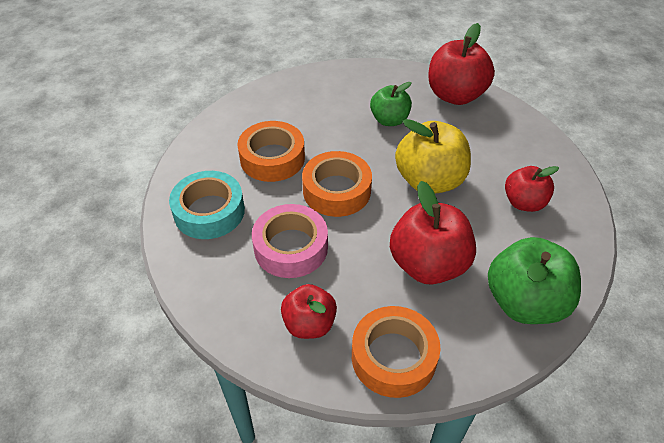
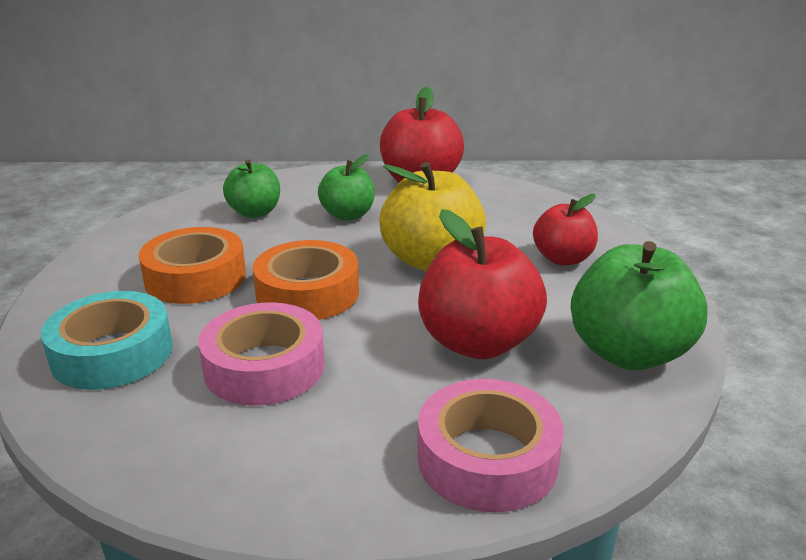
camera: 20 degrees left, 20 degrees down
(309, 324) = (334, 451): red apple -> none
(327, 102) = (255, 212): none -> green apple
(393, 357) = (487, 458): orange tape -> pink tape

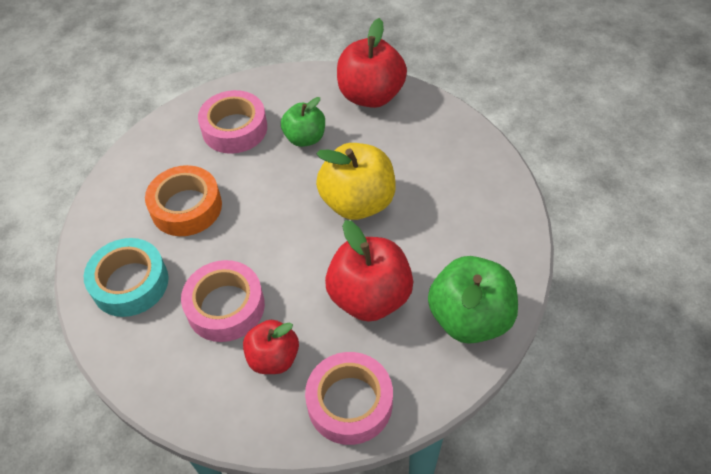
camera: 10 degrees right, 25 degrees up
(255, 212) = (234, 129): green apple -> pink tape
(307, 293) = (262, 232): orange tape -> none
(563, 259) = (456, 209): red apple -> red apple (273, 358)

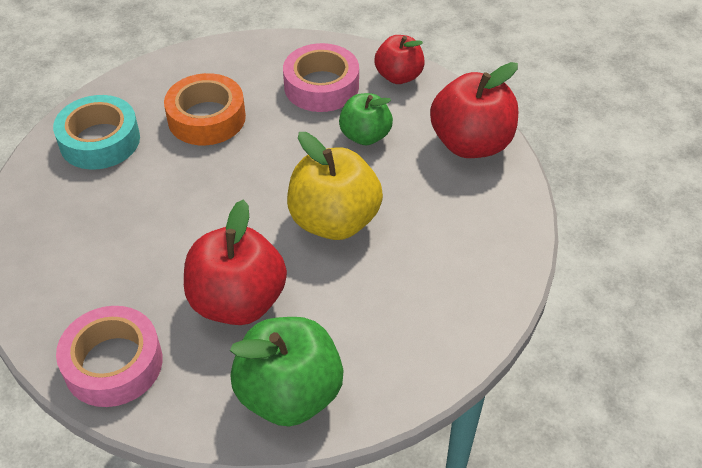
camera: 45 degrees right, 5 degrees down
(225, 306) = (133, 213): pink tape -> none
(273, 358) = (111, 279): red apple -> red apple (398, 76)

